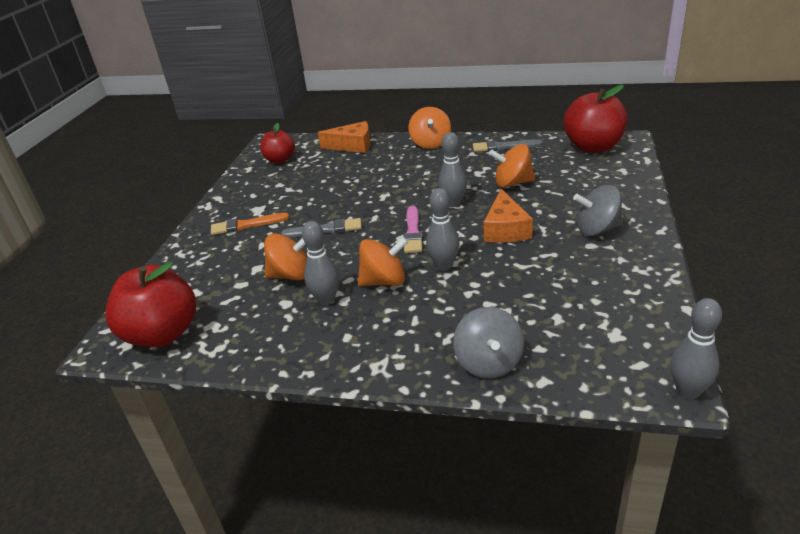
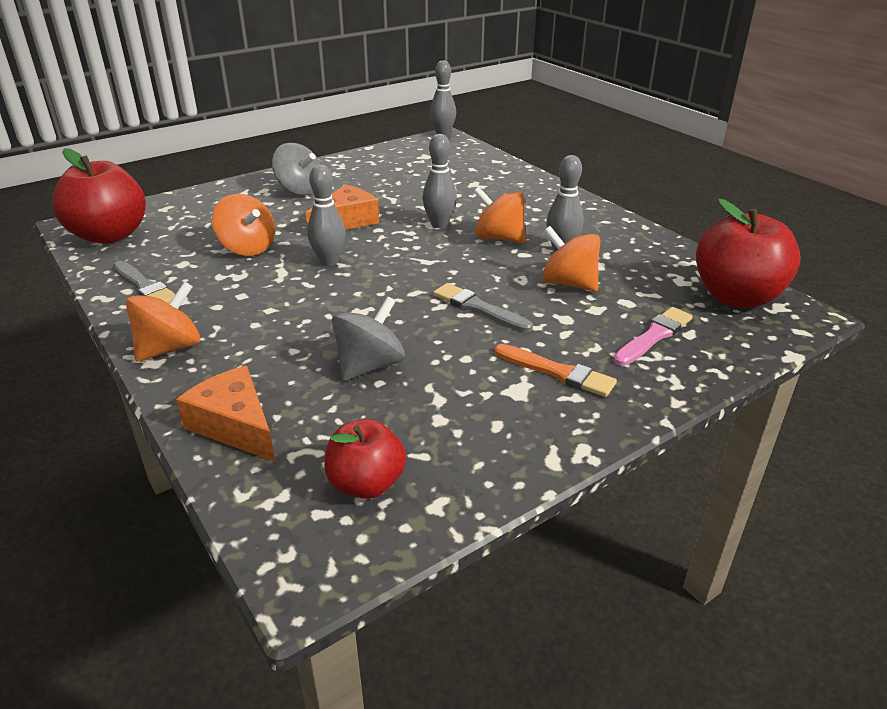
camera: 140 degrees left, 0 degrees up
(413, 232) = (411, 258): pink brush -> pink brush (654, 336)
(489, 363) = (509, 176): grey spinning top -> grey spinning top (369, 365)

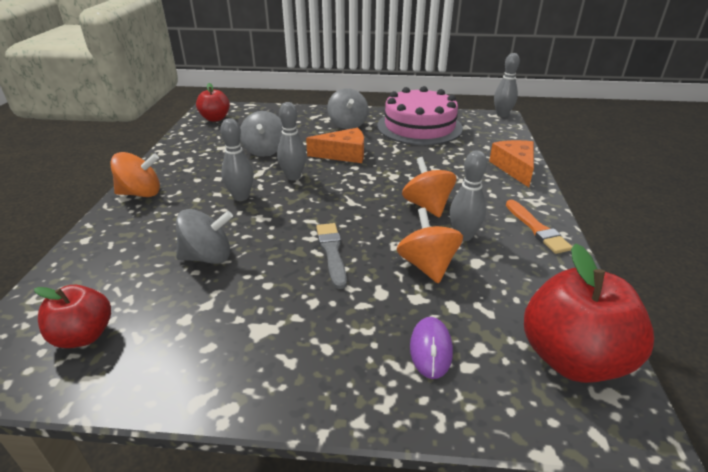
camera: 40 degrees right, 0 degrees up
(110, 235) = (215, 119): red apple -> red apple, size x0.60
(145, 287) = (185, 153): grey brush -> none
(235, 425) = (94, 255): orange cheese -> orange cheese (514, 168)
(247, 248) = (265, 150): orange spinning top -> grey spinning top
(381, 169) = (419, 127): none -> pink cake
(439, 224) = (400, 179): grey bowling pin -> grey bowling pin (241, 197)
(557, 372) = (308, 333): orange brush -> orange brush (537, 229)
(654, 336) = (430, 349): pink brush -> purple mouse

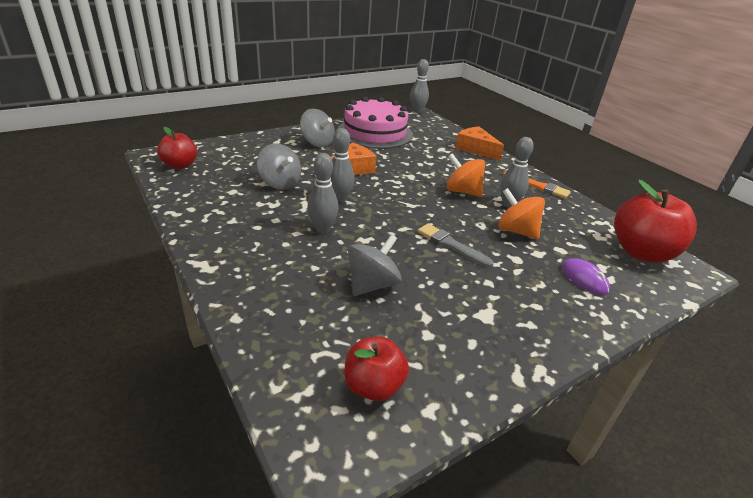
camera: 40 degrees left, 0 degrees up
(141, 193) = (222, 257): orange spinning top -> none

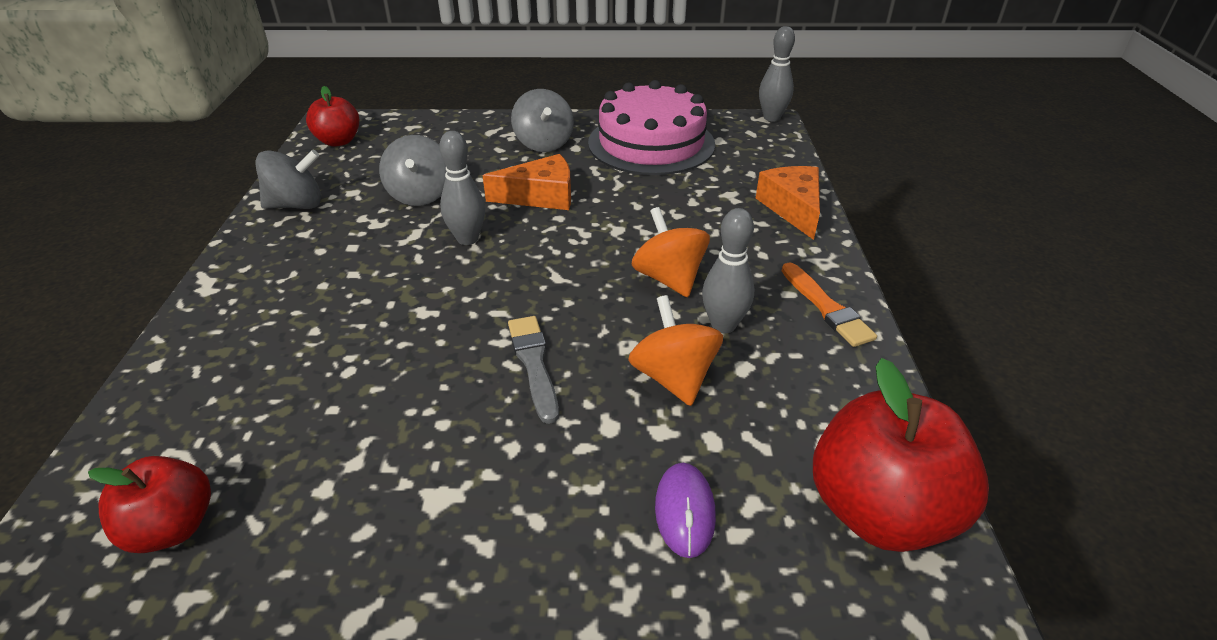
camera: 35 degrees right, 5 degrees up
(322, 229) = (390, 278): grey bowling pin -> none
(372, 284) = (349, 383): grey spinning top -> grey spinning top (297, 205)

